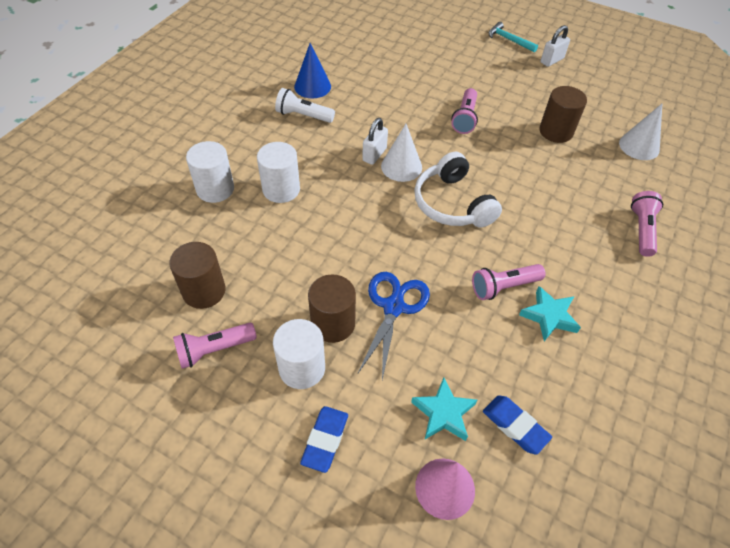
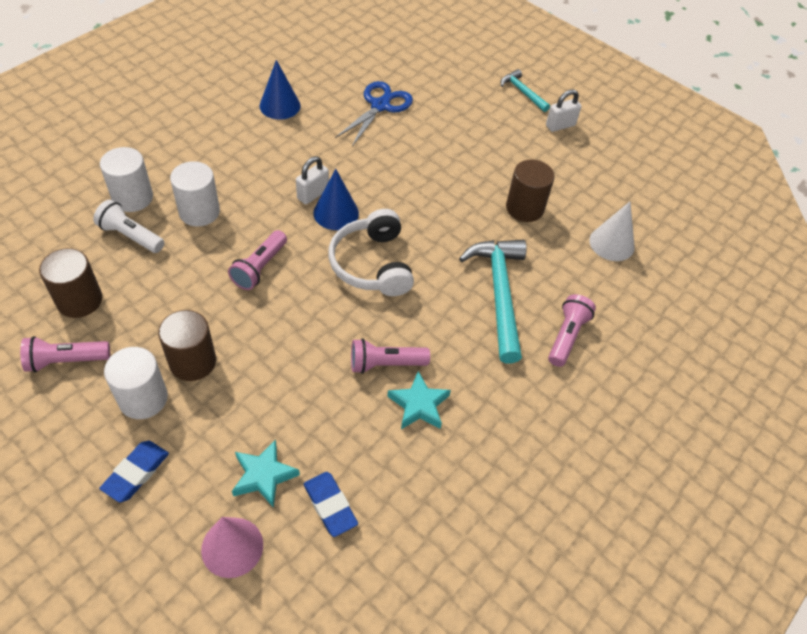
camera: 10 degrees right, 0 degrees up
(303, 115) = (256, 136): white flashlight -> white flashlight (131, 236)
(393, 307) = (261, 358): blue scissors -> blue scissors (380, 106)
(401, 166) = (336, 213): white cone -> blue cone
(465, 118) = (429, 173): pink flashlight -> pink flashlight (259, 268)
(570, 206) = (499, 294): none -> turquoise hammer

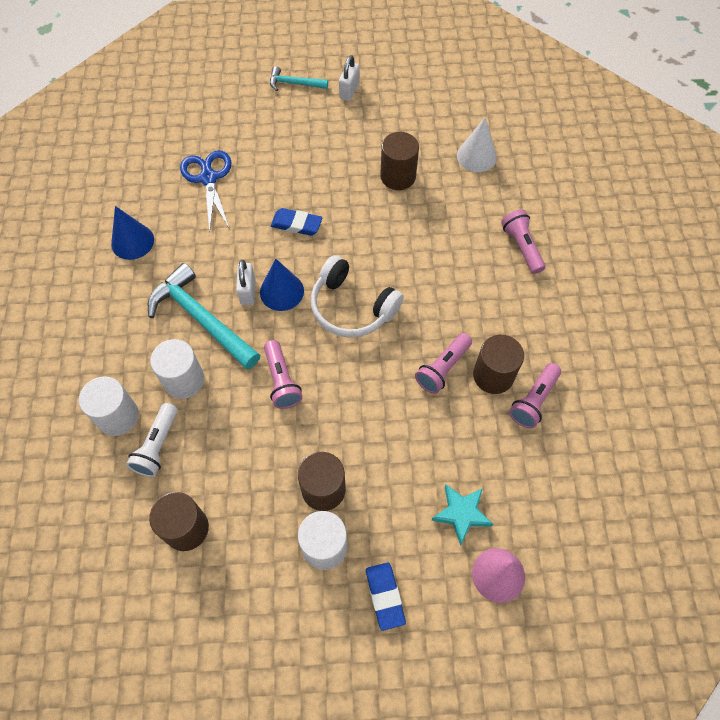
camera: 40 degrees left, 10 degrees up
(66, 361) = (237, 578): pink flashlight -> pink flashlight (533, 401)
(131, 236) = (157, 446): white flashlight -> white flashlight turned 60 degrees counterclockwise
(330, 505) = (520, 490): blue eraser -> blue eraser (296, 224)
(419, 405) = (493, 375): turquoise star -> brown cylinder
(499, 294) = (452, 254): turquoise hammer -> turquoise hammer (201, 319)

